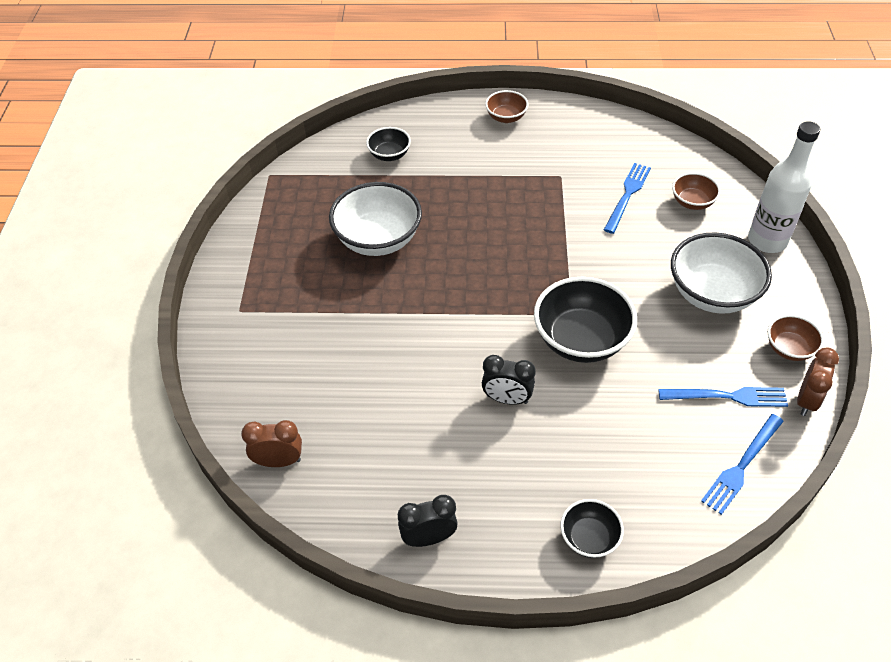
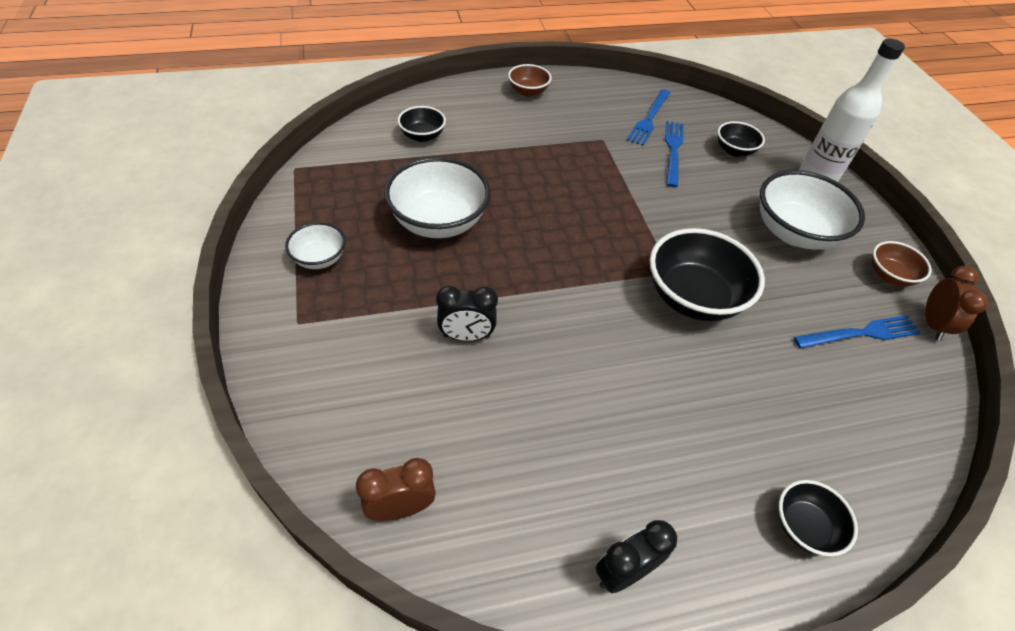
camera: 20 degrees left, 0 degrees up
(270, 259) = (319, 258): none -> white bowl
(507, 399) = (644, 376): black clock -> black clock (466, 336)
(692, 202) = (734, 151): brown bowl -> black bowl
(741, 466) = (912, 405): blue fork -> blue fork (649, 119)

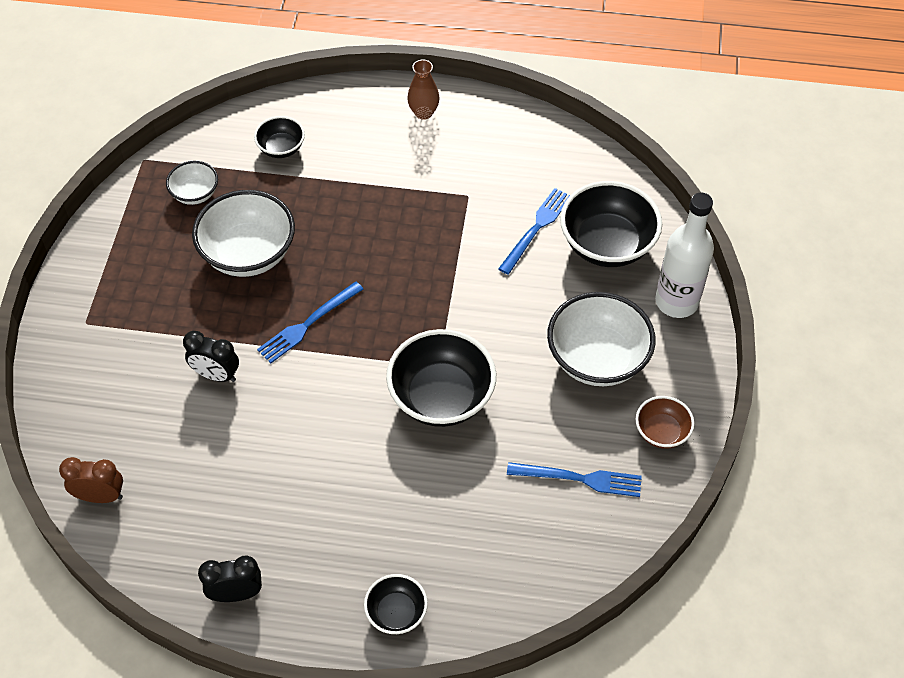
camera: 25 degrees right, 5 degrees up
(319, 258) = (127, 265): white bowl -> white bowl (195, 194)
(528, 91) = (423, 113): brown bowl -> brown vase
(649, 119) = (537, 180): blue fork -> blue fork (308, 324)
(734, 151) = (607, 245): black bowl -> black bowl, size x1.88
(932, 325) = (662, 492): brown clock -> none

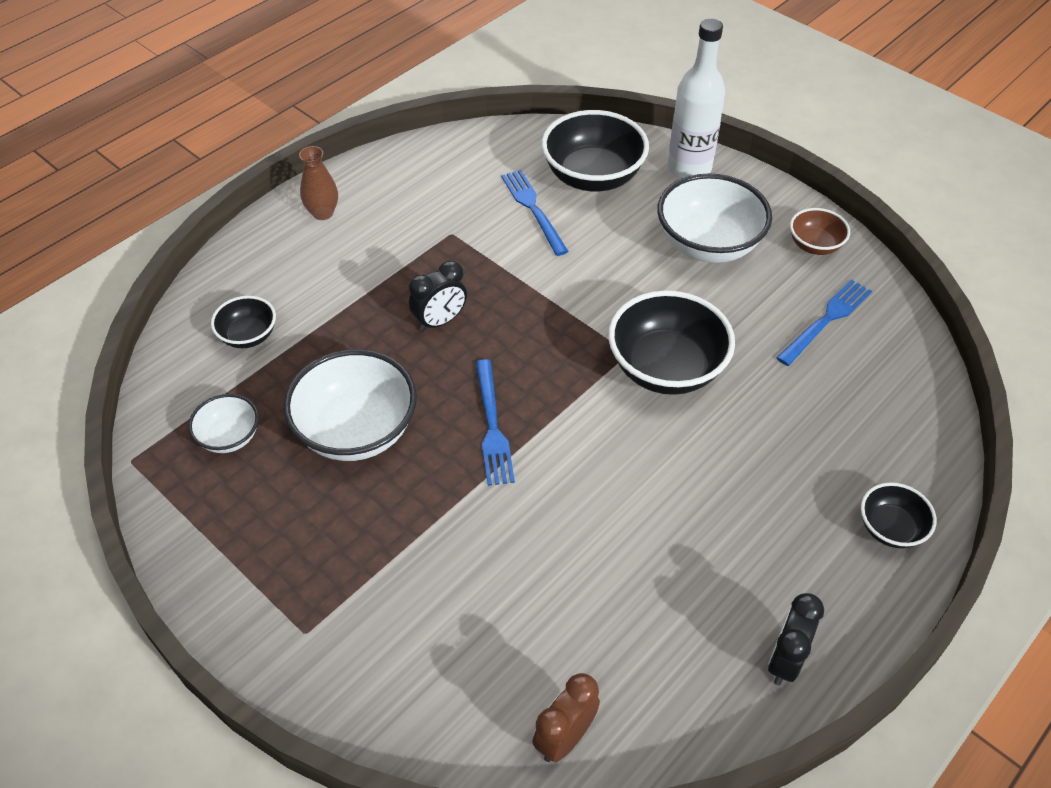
camera: 55 degrees left, 5 degrees down
(216, 375) = (489, 538): black clock -> black clock (440, 321)

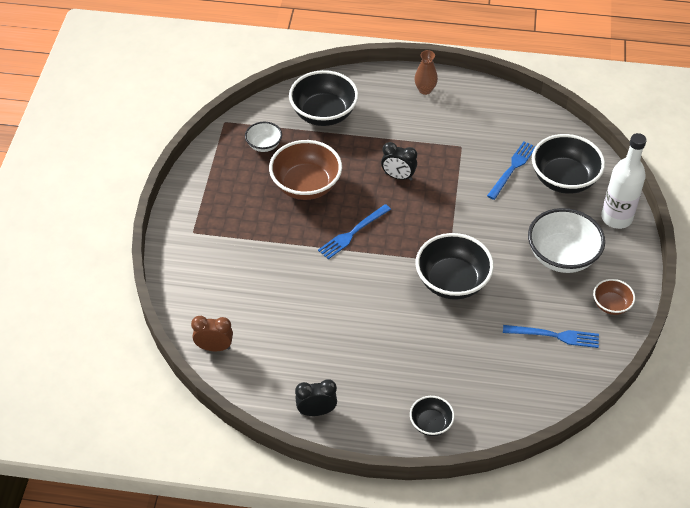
camera: 55 degrees right, 0 degrees up
(248, 336) = (324, 114): black bowl -> black bowl, size x1.88
(356, 431) = (306, 186): white bowl -> brown bowl

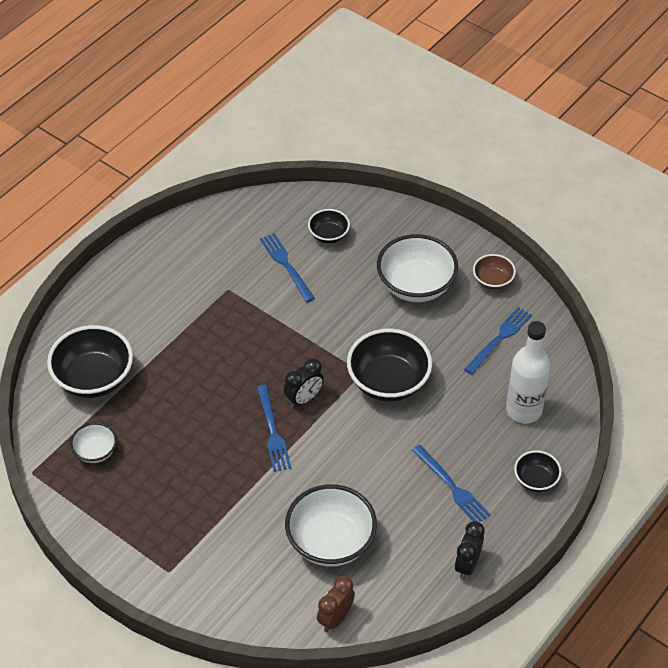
camera: 60 degrees left, 0 degrees up
(279, 313) = (331, 542): none -> white bowl
(306, 186) = (181, 441): brown bowl -> none
(383, 368) = (452, 487): none -> blue fork
(398, 176) = (228, 358): black clock -> black clock (304, 399)
(425, 90) = (130, 279): brown vase -> none
(564, 179) = (329, 235): black bowl -> black bowl, size x0.53
(616, 218) = (400, 223): white bottle -> white bottle (524, 410)

